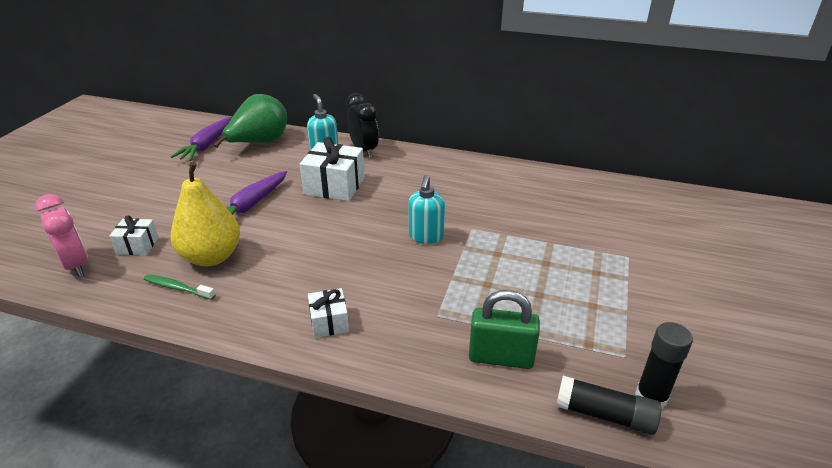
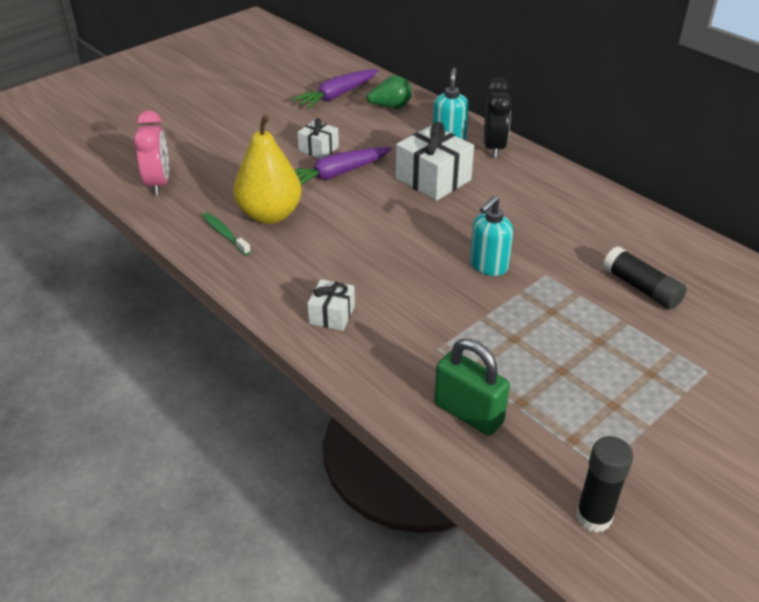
camera: 30 degrees right, 5 degrees up
(137, 245) = (215, 182): white gift -> white gift (318, 149)
(259, 143) = (390, 107): green pear -> green pear, size x0.58
(604, 414) = (528, 509): black glue stick -> black glue stick (641, 288)

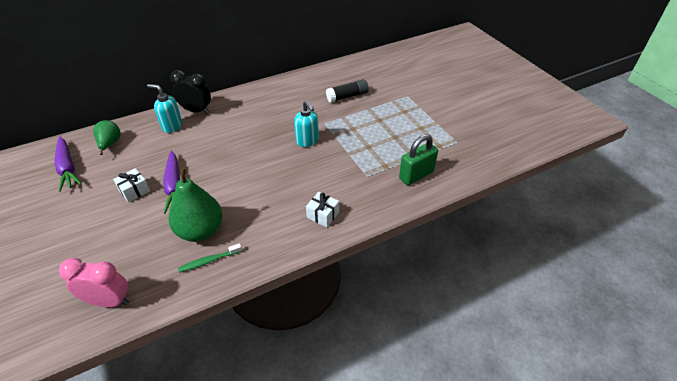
camera: 75 degrees left, 5 degrees up
(270, 215) = (200, 231): yellow pear -> green pear
(433, 179) = (212, 143): white gift -> none
(593, 517) = (483, 152): black glue stick -> none

